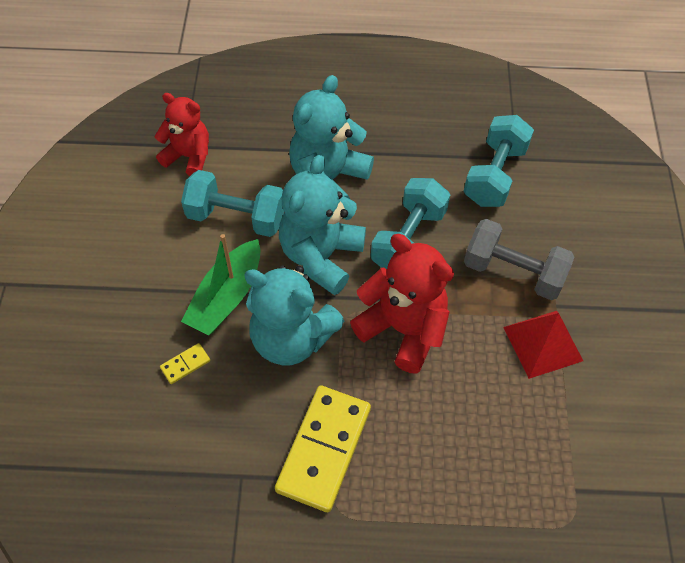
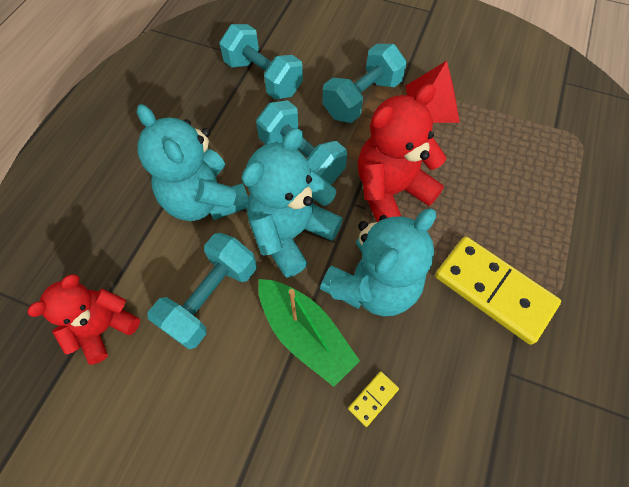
camera: 70 degrees left, 5 degrees up
(185, 364) = (373, 398): yellow domino -> yellow domino turned 60 degrees clockwise
(321, 256) = (291, 233): turquoise teddy bear -> turquoise teddy bear turned 90 degrees clockwise
(513, 272) = (362, 99): grey dumbbell -> turquoise dumbbell

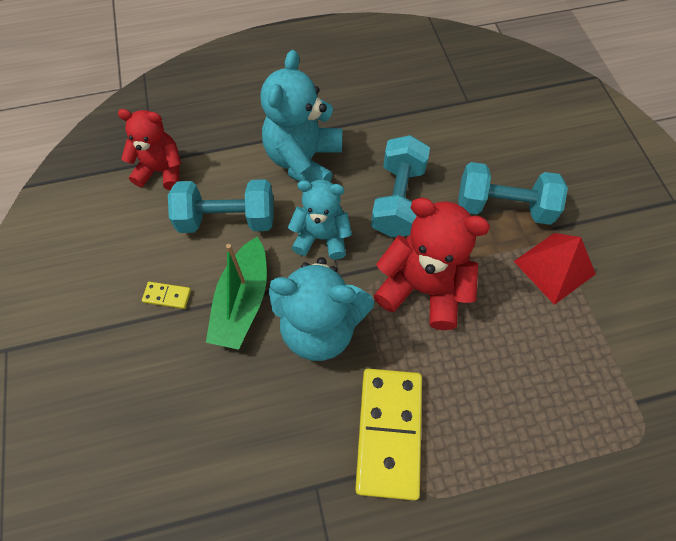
camera: 55 degrees right, 0 degrees up
(263, 78) = (454, 121): turquoise dumbbell -> none
(291, 233) = (321, 237): turquoise teddy bear -> turquoise teddy bear, size x0.67
(373, 398) = (222, 384): yellow domino -> yellow domino (167, 296)

